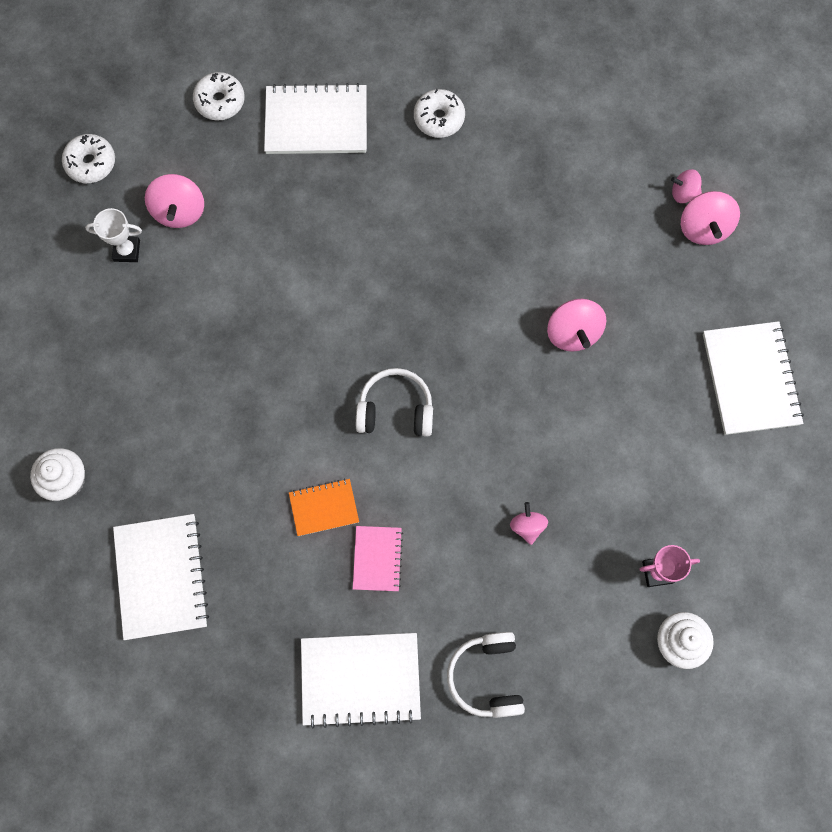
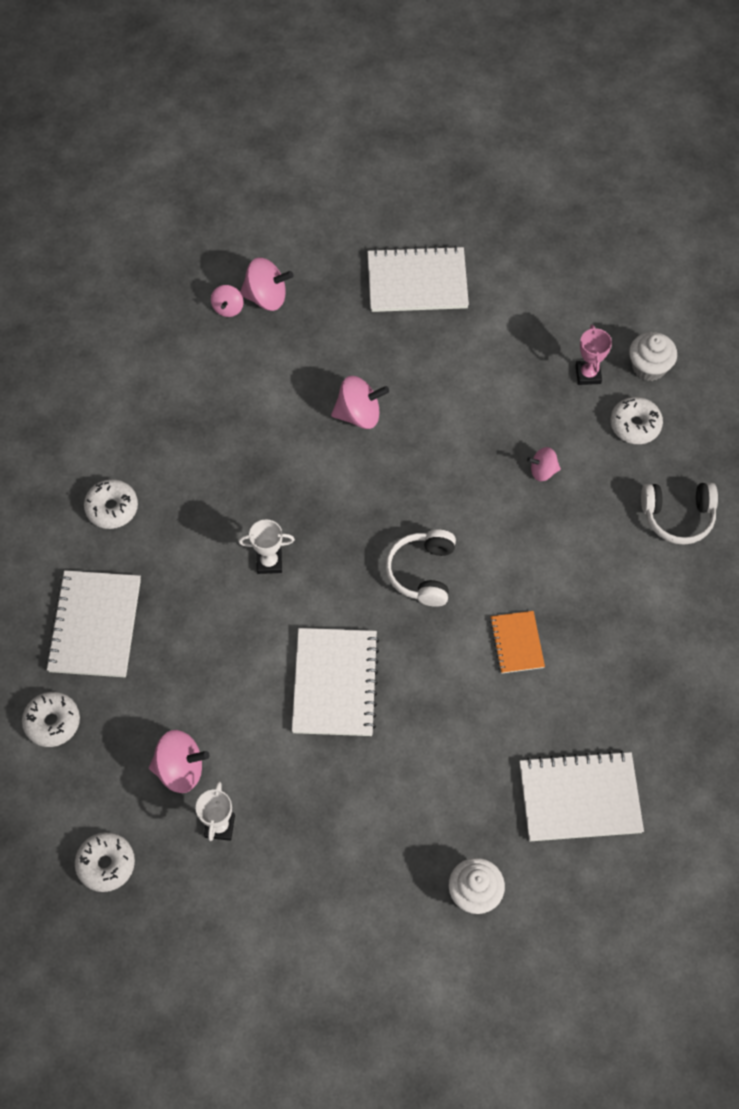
camera: 85 degrees left, 10 degrees down
(360, 679) = (680, 621): white notebook -> white notebook (335, 683)
(377, 559) = (568, 599): pink notebook -> none
(394, 264) = (269, 562): none -> white trophy
(598, 627) = (635, 425): none -> white donut

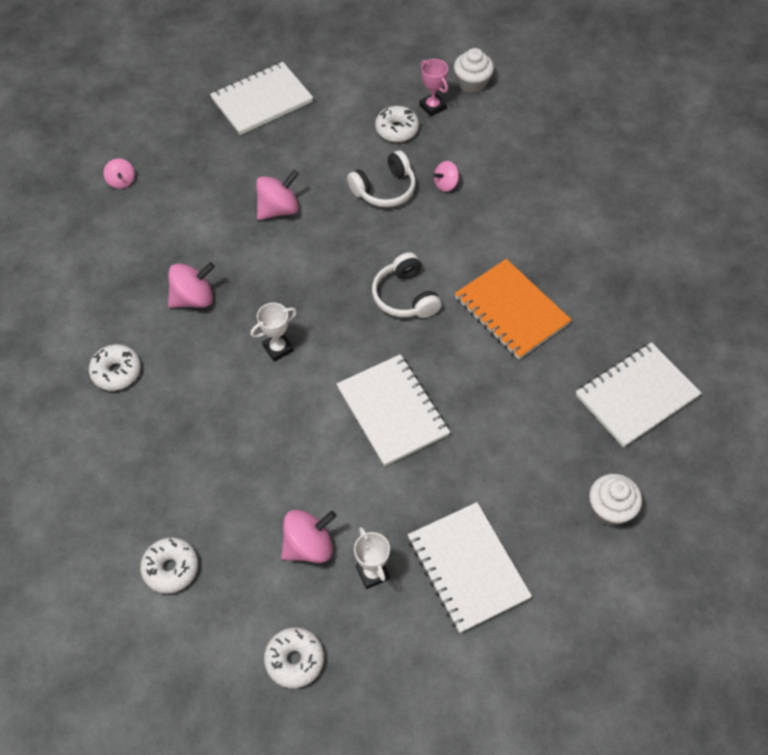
camera: 30 degrees left, 5 degrees down
(95, 625) = (160, 470): white notebook -> white notebook (467, 568)
(266, 297) = (148, 161): pink spinning top -> pink spinning top (194, 298)
(516, 643) = (511, 311): orange notebook -> orange notebook, size x1.78
(635, 425) = (490, 124): white donut -> white donut (397, 129)
(677, 516) = (563, 170): white headphones -> white headphones (384, 189)

